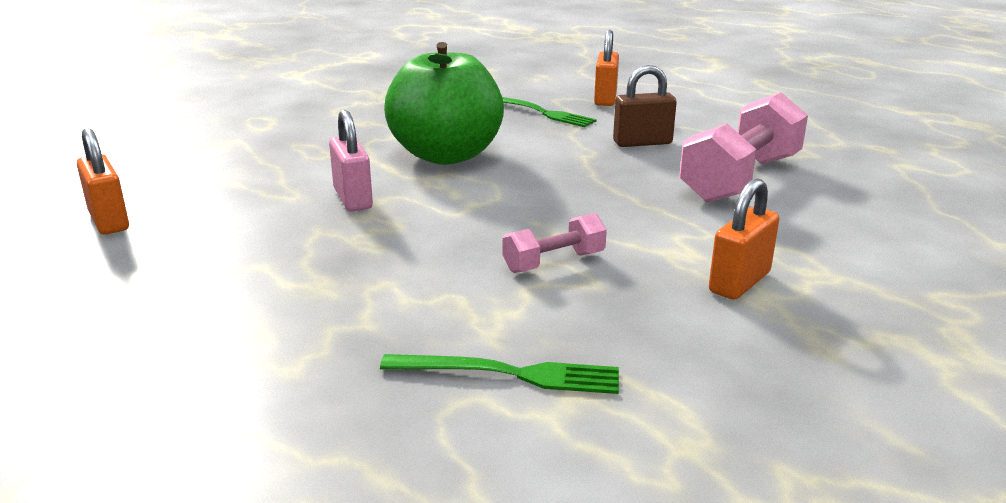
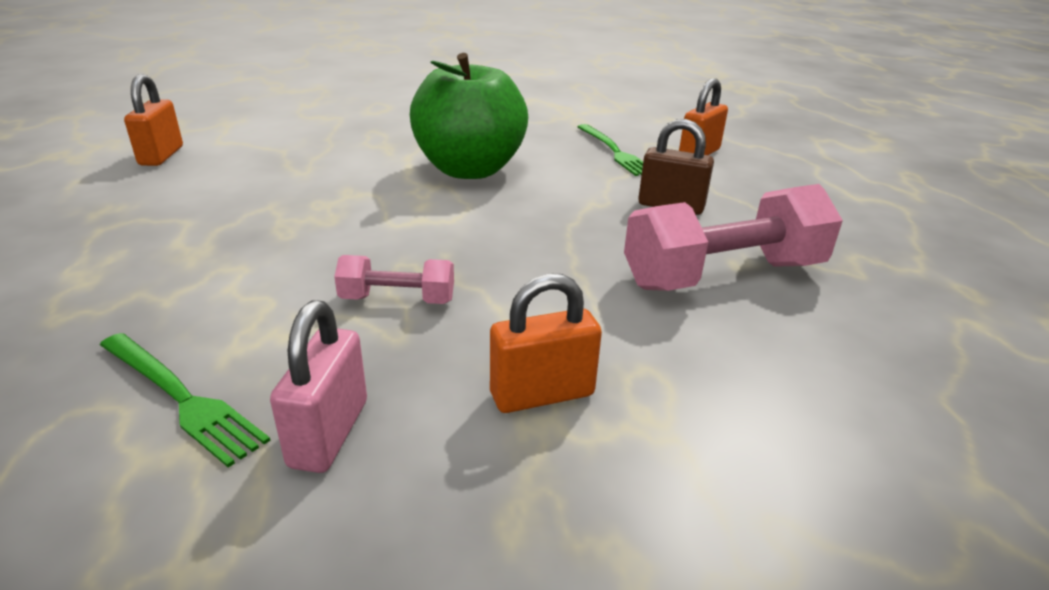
camera: 30 degrees right, 5 degrees up
(353, 199) = (338, 186): pink padlock -> pink padlock (329, 433)

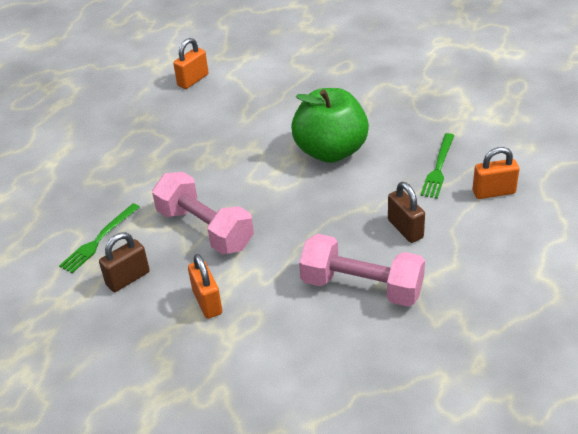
camera: 45 degrees right, 10 degrees up
(181, 397) = (99, 240): green fork -> green fork turned 45 degrees clockwise
(329, 433) = (128, 278): pink padlock -> brown padlock
(397, 299) = (205, 229): pink dumbbell -> pink dumbbell, size x1.96
(542, 394) = (207, 302): orange padlock -> orange padlock turned 45 degrees clockwise

